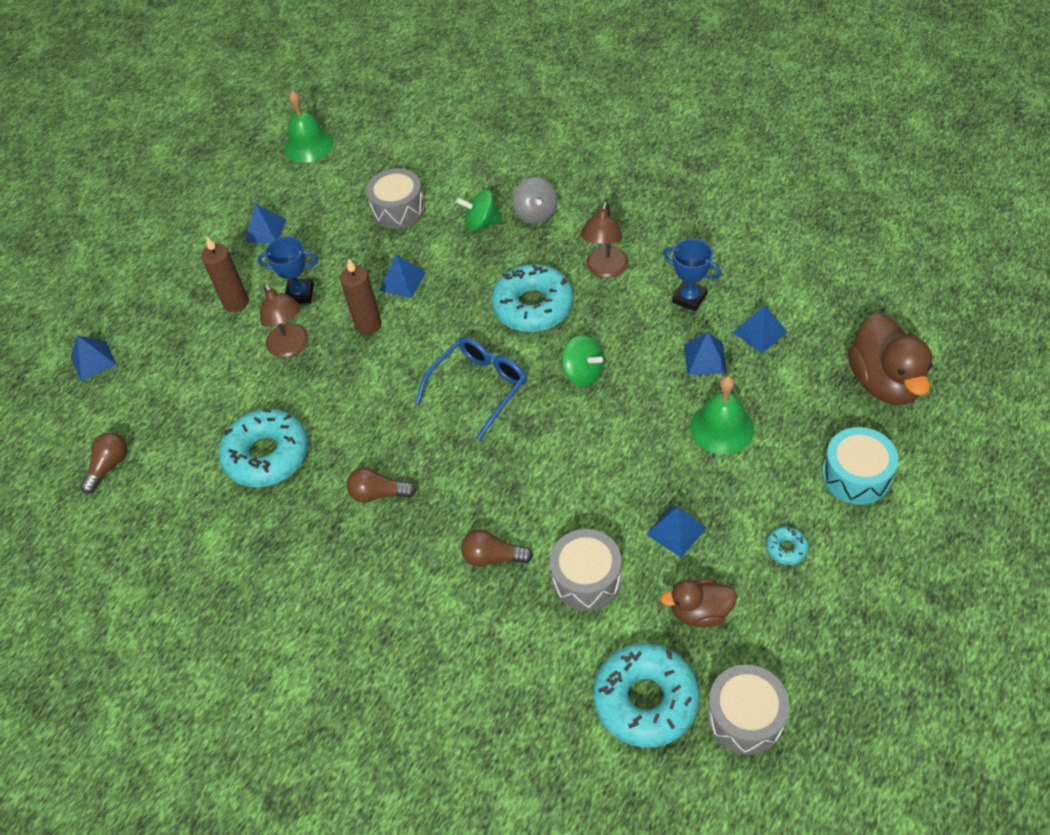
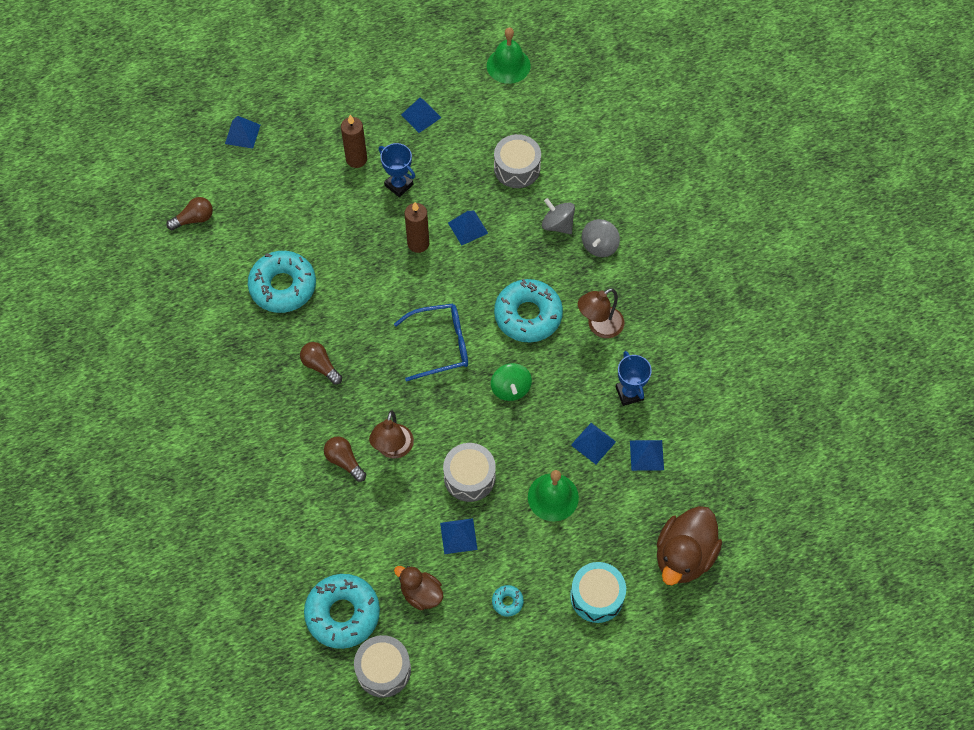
camera: 35 degrees right, 10 degrees up
(291, 347) = (360, 221): brown lamp -> brown lamp (393, 449)
(481, 224) = (557, 224): green spinning top -> grey spinning top
(586, 578) = (381, 519): grey drum -> grey drum (469, 477)

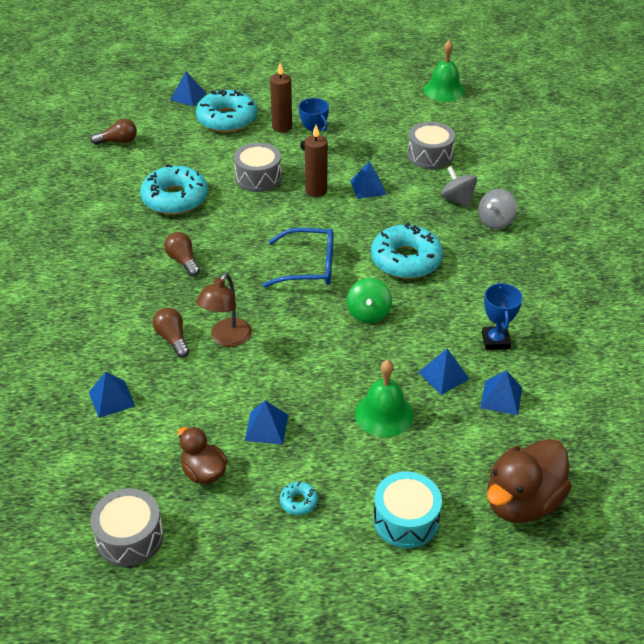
camera: 15 degrees right, 20 degrees down
(343, 614) = (109, 472): turquoise donut -> turquoise donut (227, 119)
(421, 116) = (352, 109): blue pyramid -> blue pyramid (111, 399)
(469, 477) = (298, 378): grey drum -> grey drum (258, 177)
(599, 326) = (478, 281): brown lamp -> none

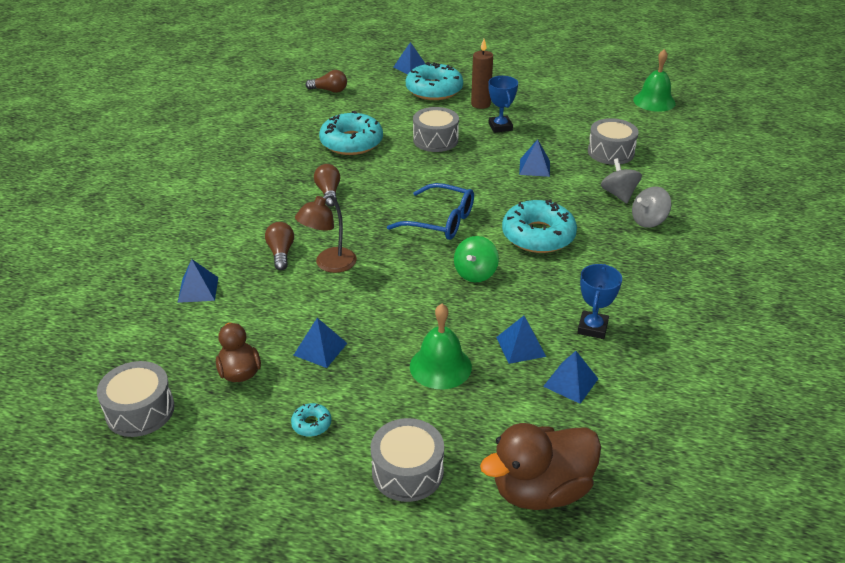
camera: 20 degrees right, 5 degrees down
(316, 190) = (483, 160): brown candle -> none
(406, 520) = (407, 472): turquoise drum -> grey drum

